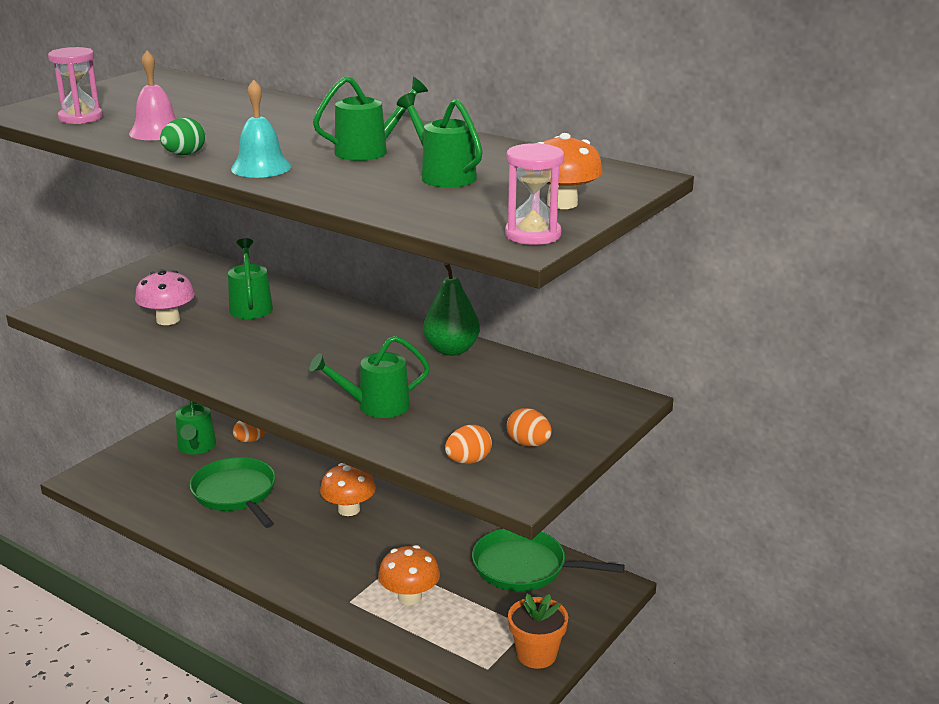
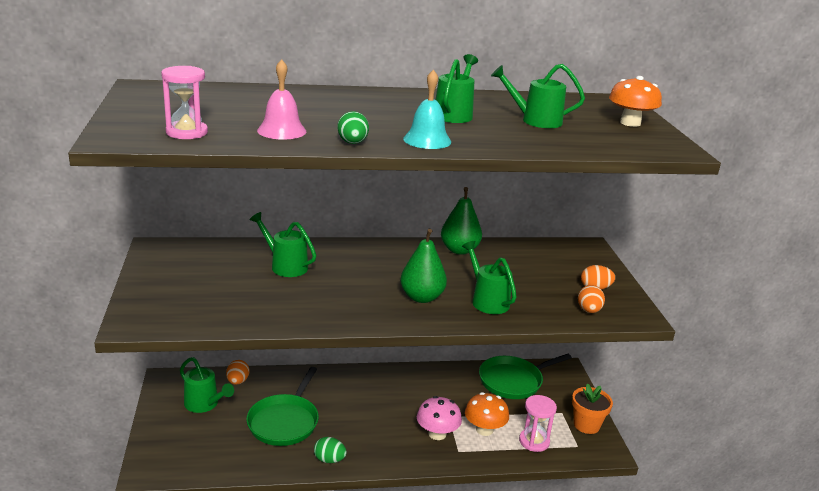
camera: 45 degrees left, 0 degrees up
(168, 320) = (245, 296): pink mushroom -> pink mushroom (437, 434)
(222, 544) = (329, 460): none -> green egg
(236, 493) = (284, 422): green pan -> green pan turned 90 degrees counterclockwise
(315, 378) = (421, 297): none -> green pear
(349, 509) = (373, 396): orange mushroom -> none
(375, 406) = (487, 300): green watering can -> green watering can turned 120 degrees clockwise
(533, 235) = (667, 144): pink hourglass -> pink hourglass (534, 441)

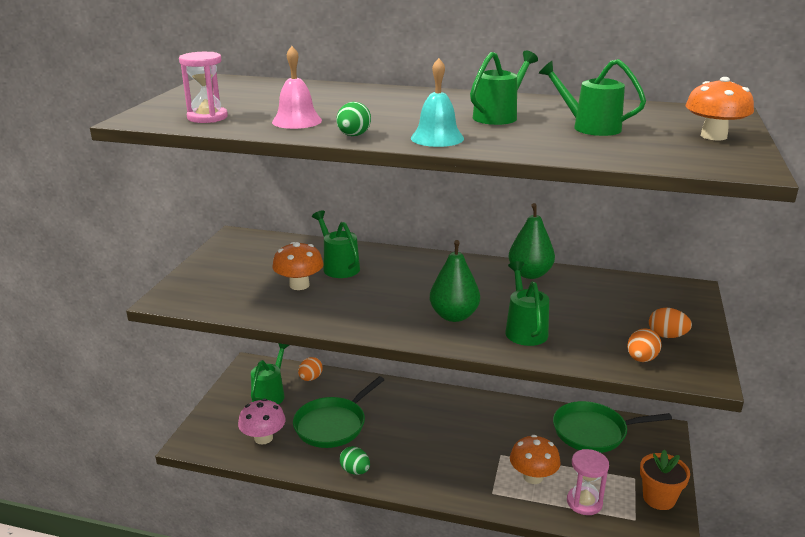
camera: 25 degrees right, 0 degrees up
(205, 404) = (270, 394): green watering can -> green watering can turned 135 degrees counterclockwise
(260, 289) = (299, 285): none -> orange mushroom
(437, 434) = (478, 470): pink mushroom -> pink mushroom (263, 438)

